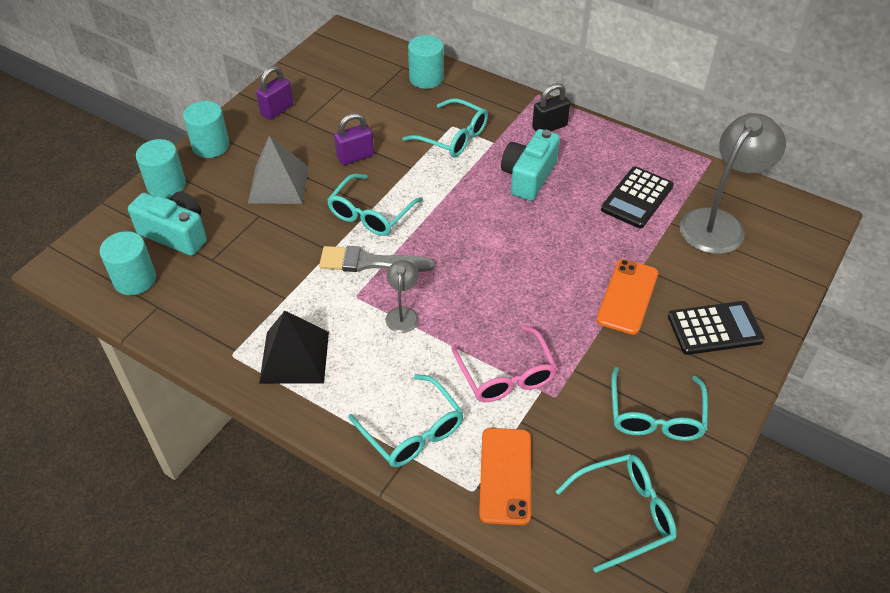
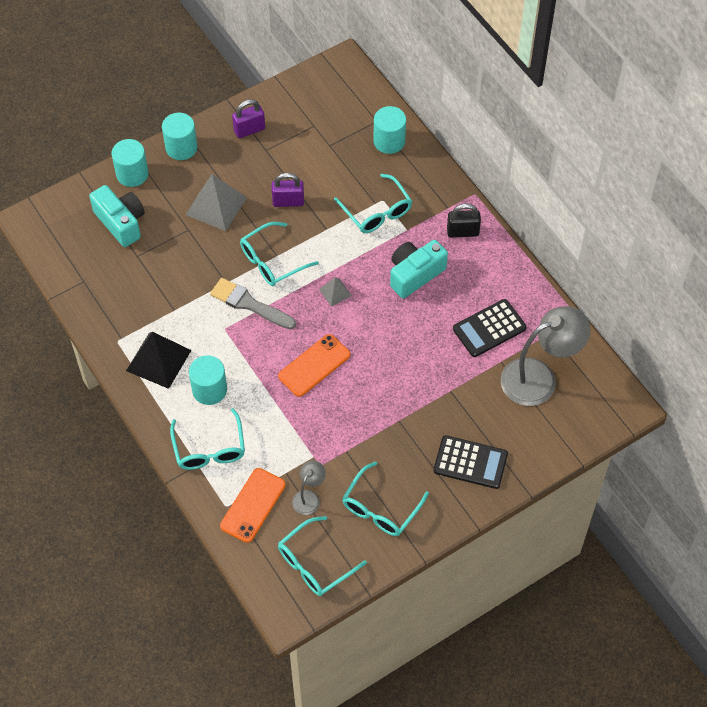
camera: 25 degrees right, 10 degrees up
(135, 279) = (77, 252): turquoise cylinder -> turquoise cylinder (209, 390)
(403, 314) = (250, 357): grey lamp -> grey lamp (309, 497)
(457, 219) = (335, 292): none -> grey pyramid
(506, 375) = (296, 435): pink glasses -> none
(624, 514) = (315, 564): turquoise glasses -> turquoise glasses turned 135 degrees clockwise
(627, 296) = (423, 410): orange phone -> orange phone (314, 365)

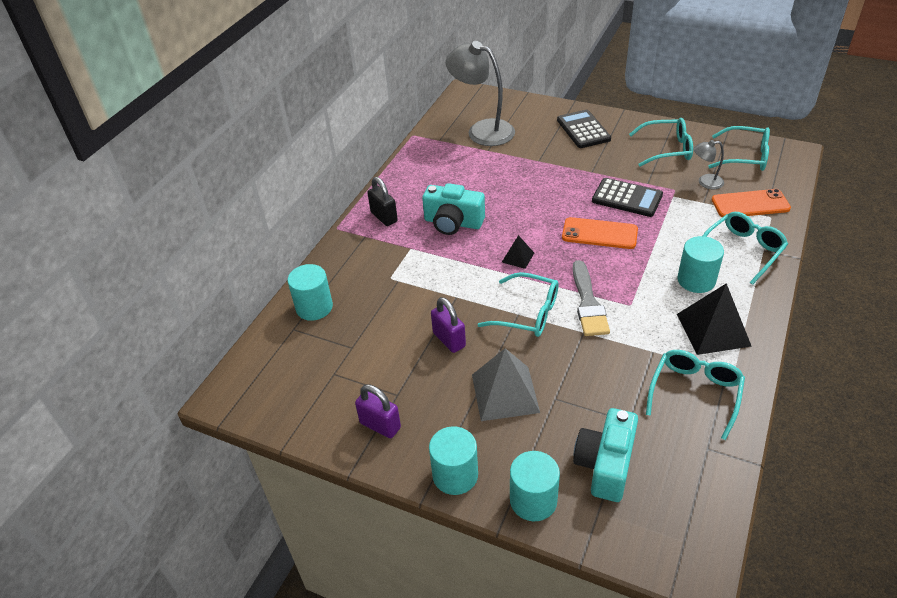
camera: 120 degrees left, 15 degrees down
(335, 292) = (518, 257): grey pyramid -> black pyramid
(377, 212) = (407, 274): turquoise glasses -> turquoise glasses (695, 393)
(489, 328) = (465, 166): black calculator -> black calculator (627, 198)

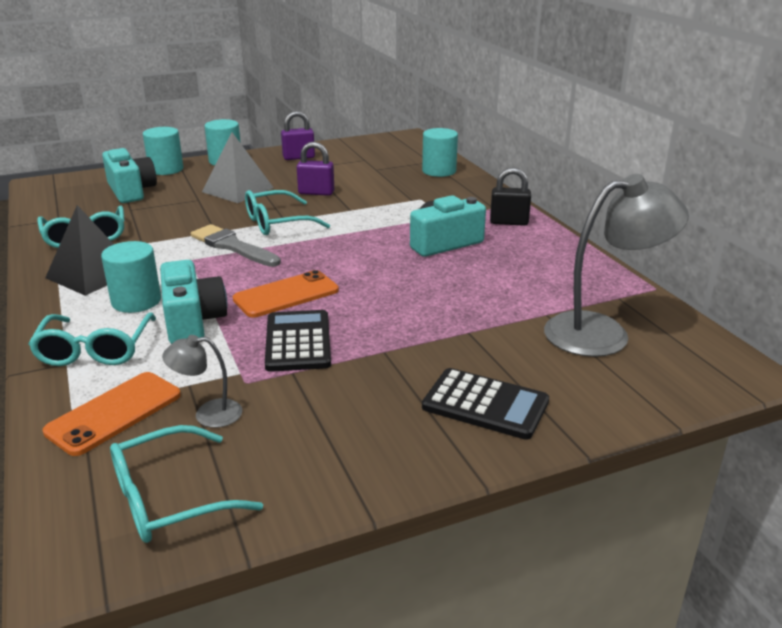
camera: 130 degrees right, 15 degrees down
(518, 257) = (341, 247): black pyramid -> none
(627, 198) = (298, 342): black calculator -> black calculator turned 105 degrees clockwise
(667, 149) = (319, 440): turquoise glasses -> none
(672, 243) = (193, 321): none -> turquoise camera
(705, 182) = (208, 414): grey lamp -> grey lamp turned 135 degrees counterclockwise

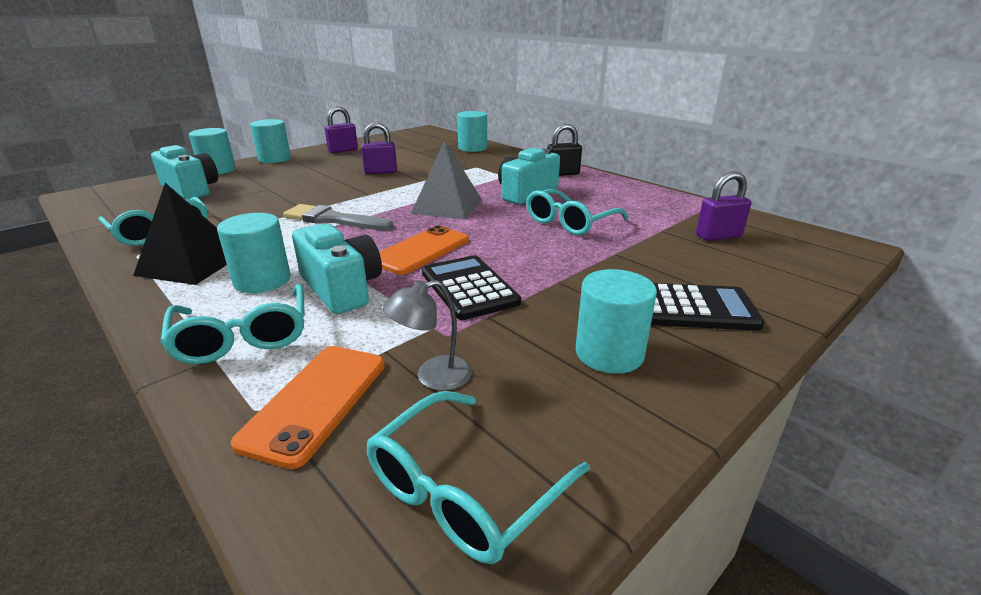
camera: 20 degrees left, 0 degrees up
(238, 189) = (303, 177): grey pyramid -> grey pyramid (447, 206)
(277, 223) = (363, 197): turquoise glasses -> turquoise glasses (570, 222)
(364, 428) = (609, 353): none -> turquoise cylinder
(602, 332) = (718, 236): grey lamp -> purple padlock

